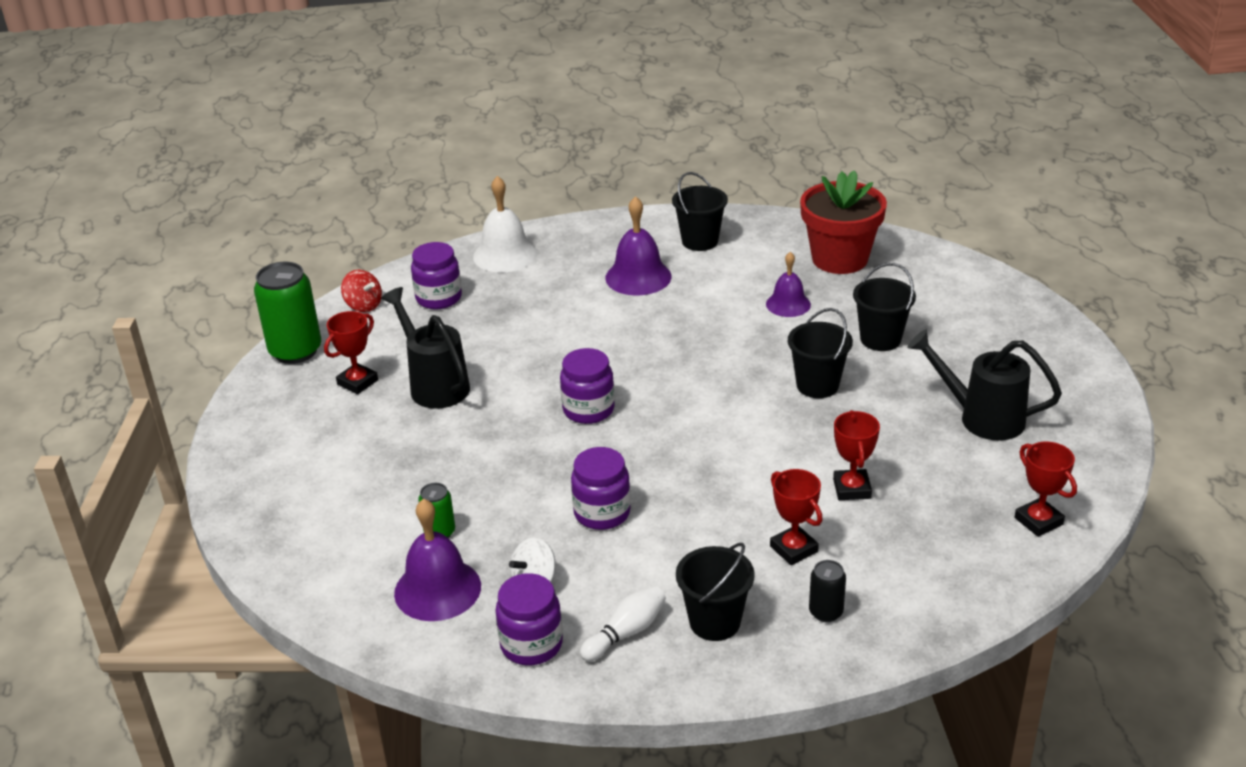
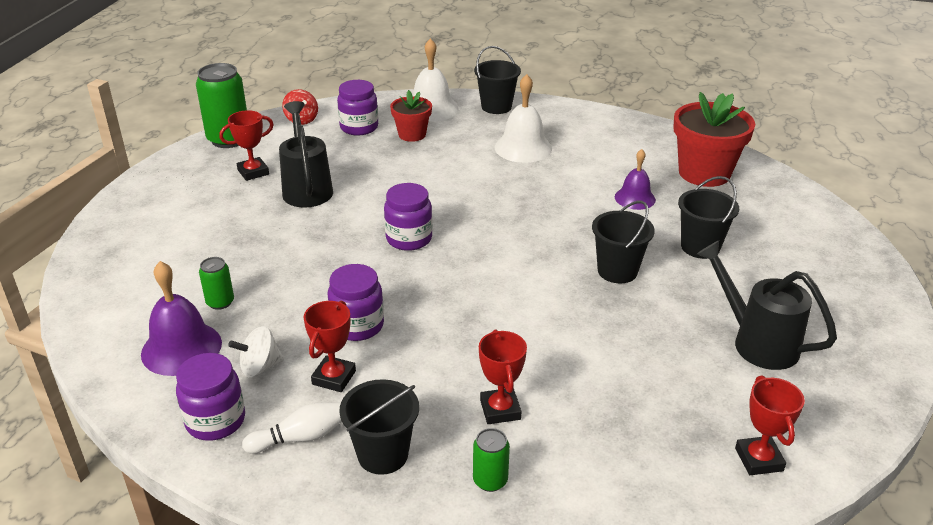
camera: 20 degrees right, 0 degrees up
(506, 292) = (412, 135): none -> red flower pot
(638, 277) = (523, 148): purple bell -> white bell
(700, 241) = (592, 133): black bucket -> black bucket (496, 107)
(826, 612) = (490, 480): black can -> green can
(852, 489) = (590, 371): red trophy -> red trophy (334, 377)

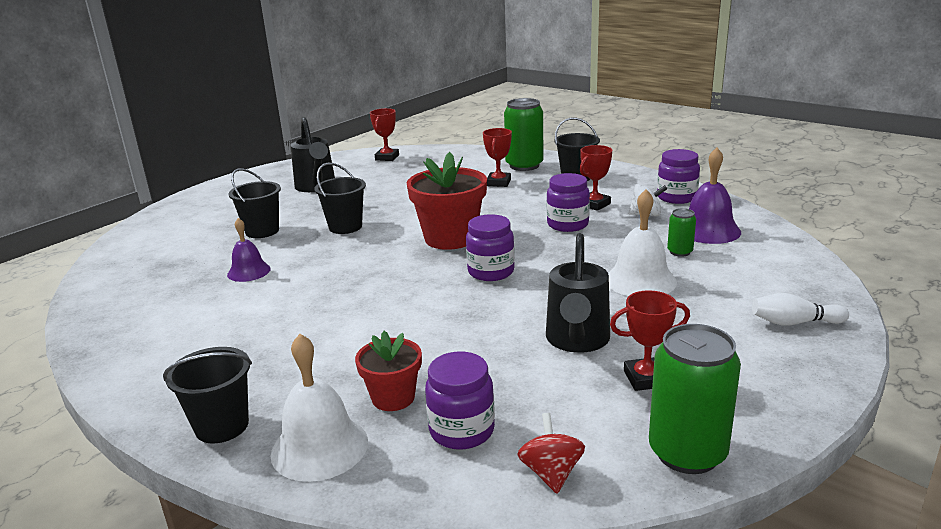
camera: 155 degrees left, 10 degrees down
(300, 437) = (623, 187): white bowling pin -> white bowling pin (794, 323)
(490, 480) = (524, 165): green can -> green can, size x2.00
(523, 148) = (276, 346): white bell -> white bell (640, 280)
(704, 173) = (148, 282): red flower pot -> red flower pot (450, 238)

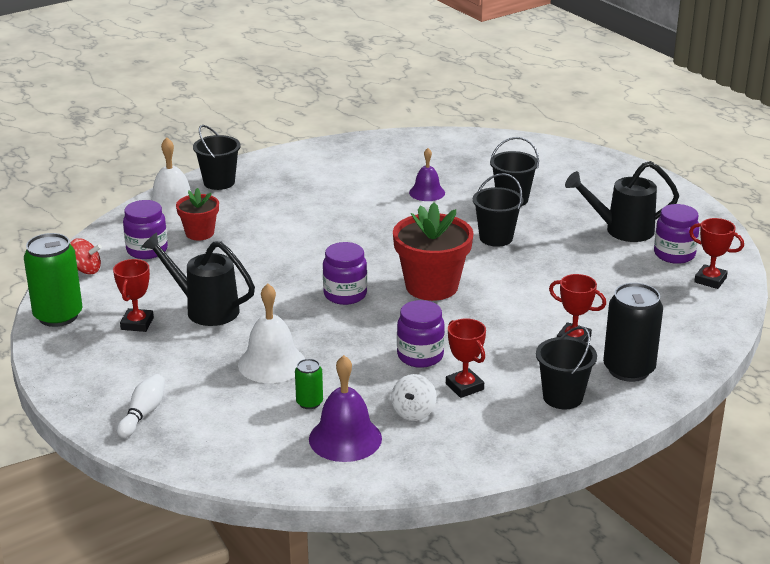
camera: 105 degrees right, 5 degrees up
(524, 165) = (628, 369): green can -> black can
(676, 197) = (449, 450): purple jar -> purple jar (674, 254)

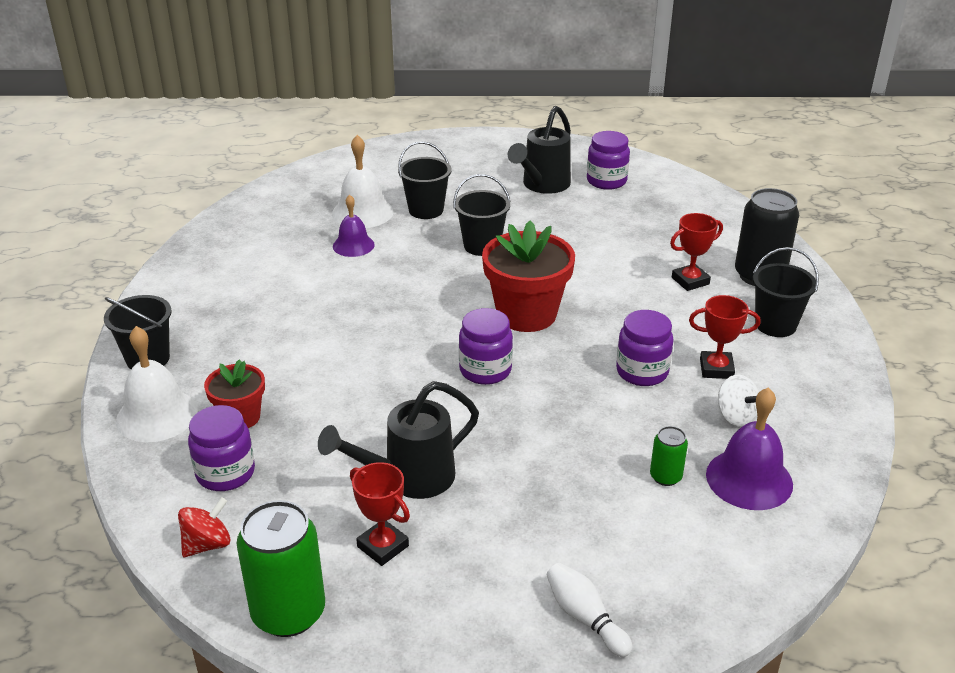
camera: 55 degrees left, 5 degrees up
(271, 363) = (567, 473): white bell -> white bell (362, 212)
(710, 280) = (661, 184): red trophy -> none

